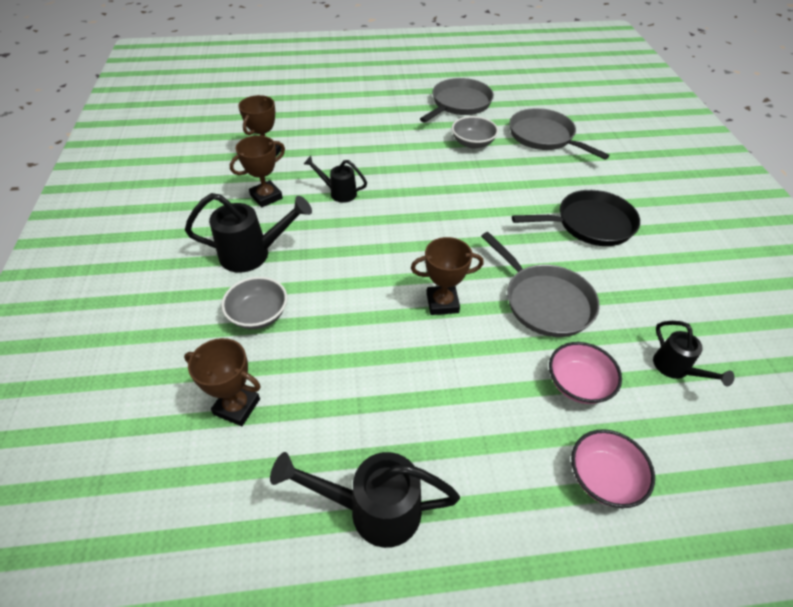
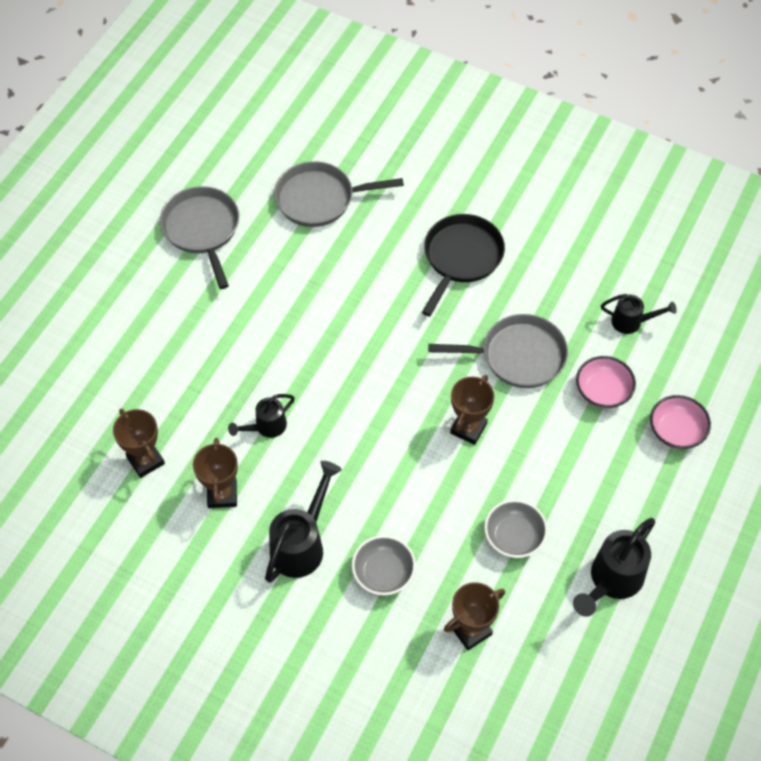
camera: 55 degrees left, 10 degrees up
(473, 143) = (280, 265): grey bowl -> grey bowl (514, 537)

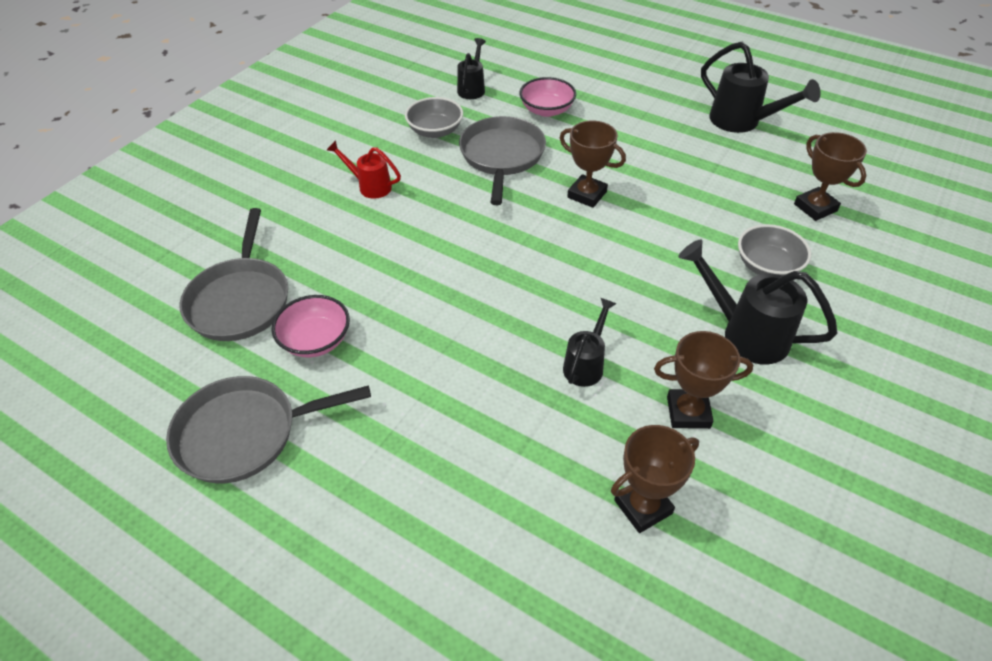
camera: 85 degrees left, 10 degrees down
(266, 427) = (586, 364): black watering can -> black watering can turned 120 degrees counterclockwise
(461, 258) = (370, 186): black pan -> red watering can
(514, 537) = (708, 173): grey bowl -> grey bowl (435, 131)
(676, 431) = (589, 76): pink bowl -> pink bowl (316, 340)

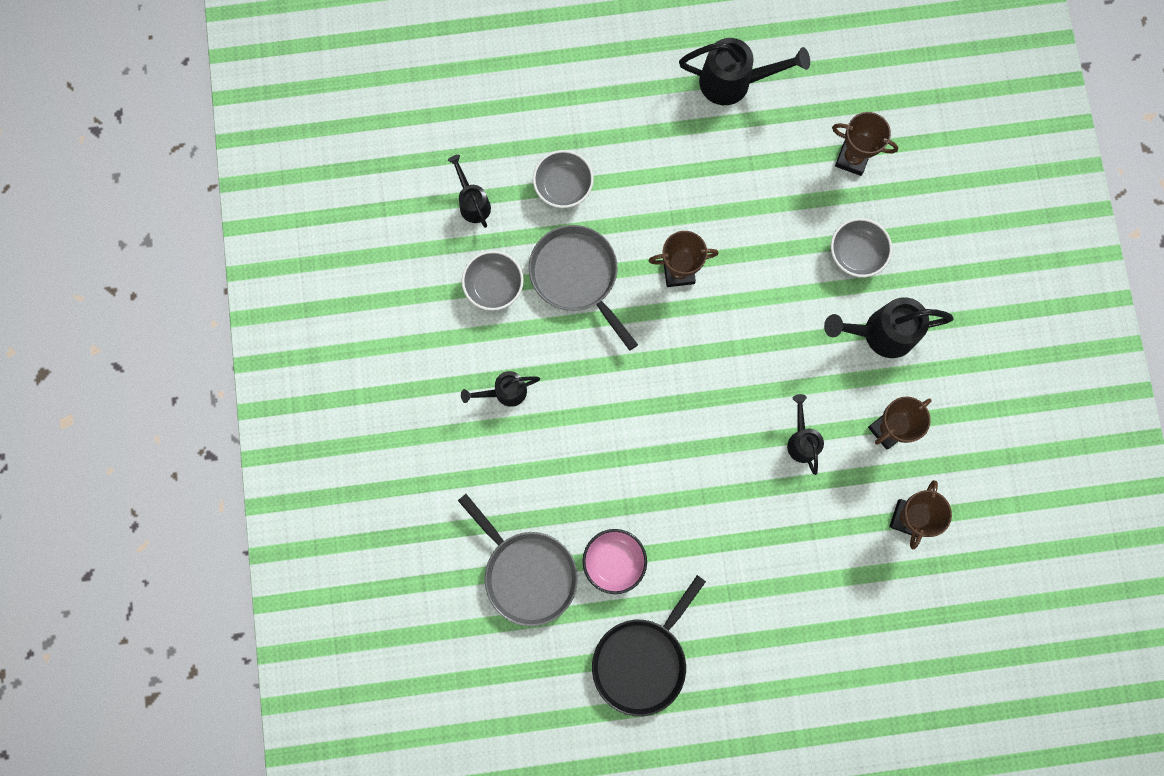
camera: 40 degrees left, 30 degrees up
(245, 433) = (642, 660): grey pan -> black pan
(370, 186) = (504, 392): red watering can -> black watering can
(546, 110) = (563, 186): pink bowl -> grey bowl

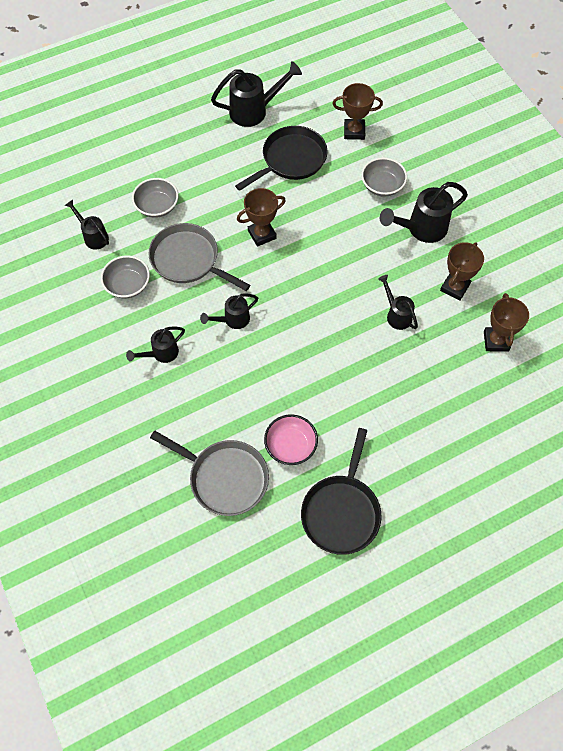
camera: 20 degrees left, 15 degrees down
(602, 377) = (232, 320): none -> black watering can
(754, 174) = (291, 160): none -> black pan

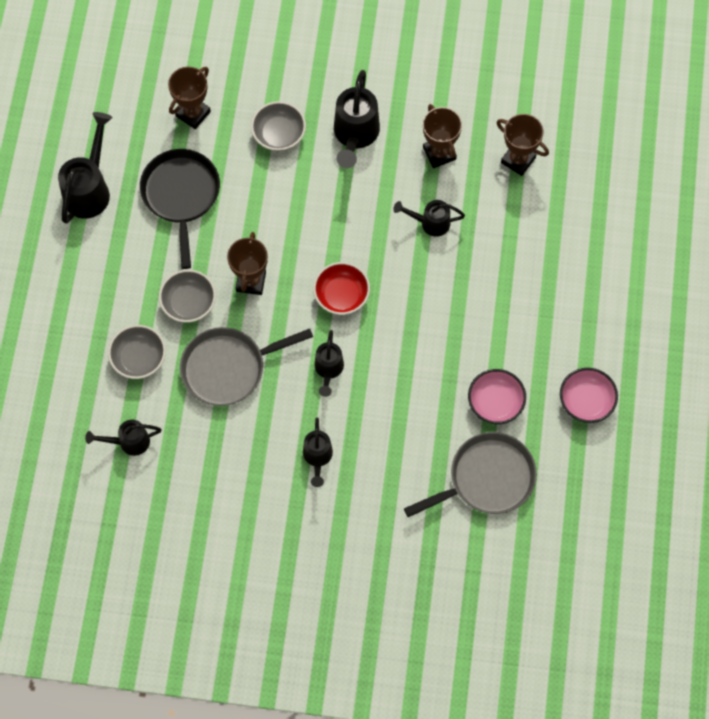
camera: 55 degrees left, 5 degrees up
(128, 285) = (215, 442): grey bowl -> grey bowl (189, 303)
(295, 294) = (341, 295): none -> red bowl
(341, 511) = (586, 401): black pan -> pink bowl

